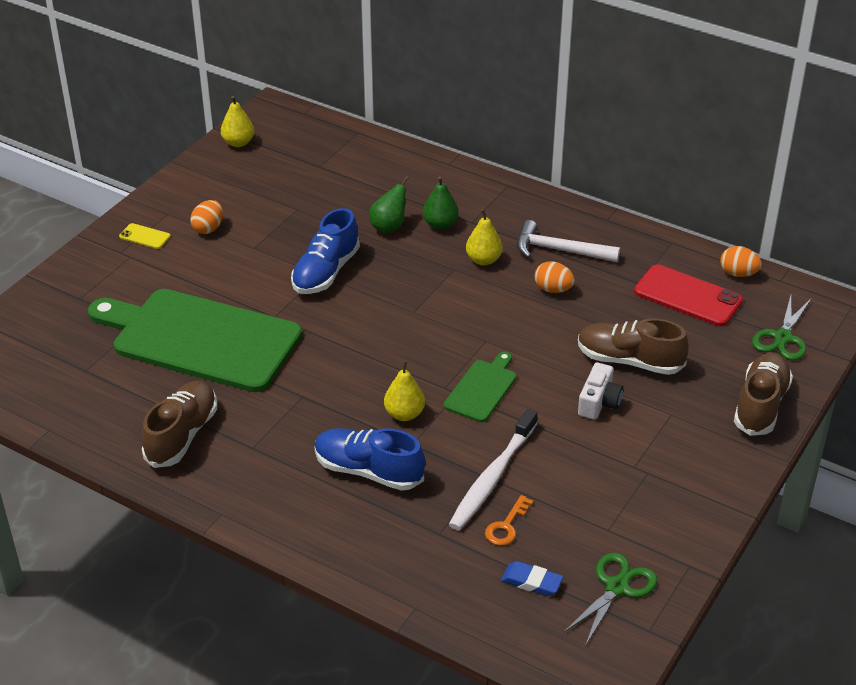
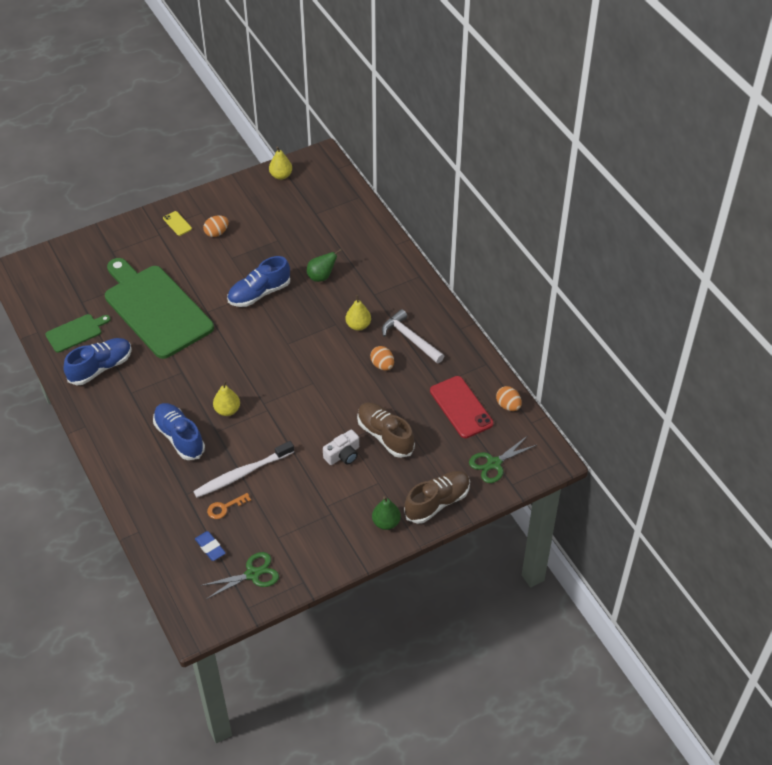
camera: 30 degrees right, 10 degrees up
(182, 435) = (100, 368): brown shoe -> blue shoe
(440, 224) = (353, 288): green pear -> green pear (386, 522)
(482, 389) = (283, 414): green cutting board -> green cutting board (76, 332)

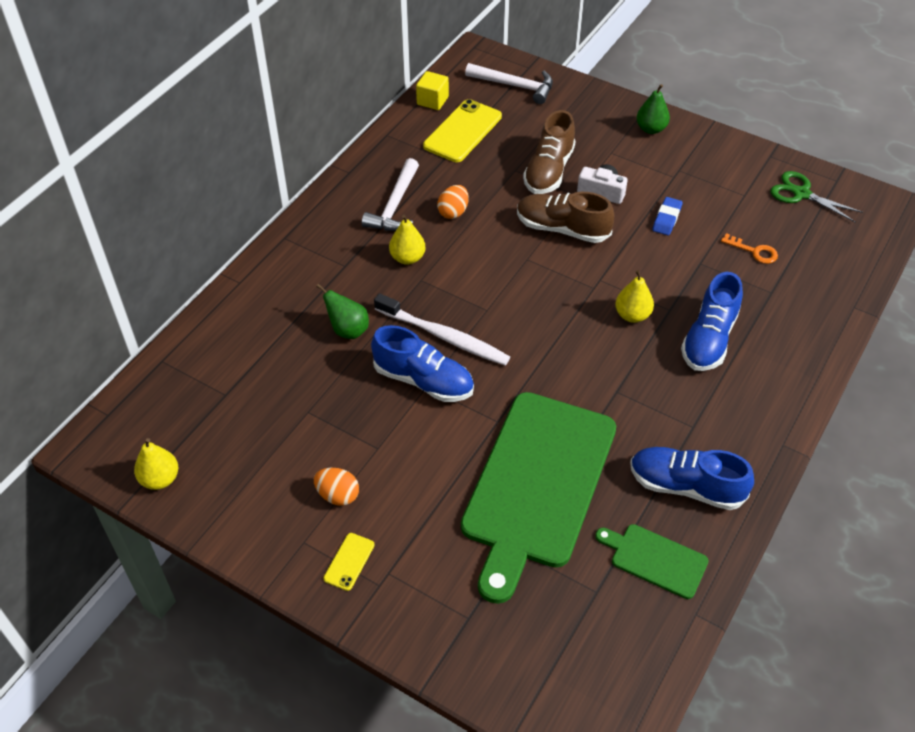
camera: 120 degrees left, 0 degrees up
(210, 547) = (808, 239): blue eraser -> blue eraser (667, 219)
(242, 474) = (701, 258): white toothbrush -> white toothbrush (444, 336)
(437, 502) = (595, 105): brown shoe -> brown shoe (562, 229)
(461, 407) = (462, 131): red phone -> yellow phone
(494, 463) = (514, 86): green scissors -> white hammer
(508, 405) = (432, 101): orange egg -> yellow cube

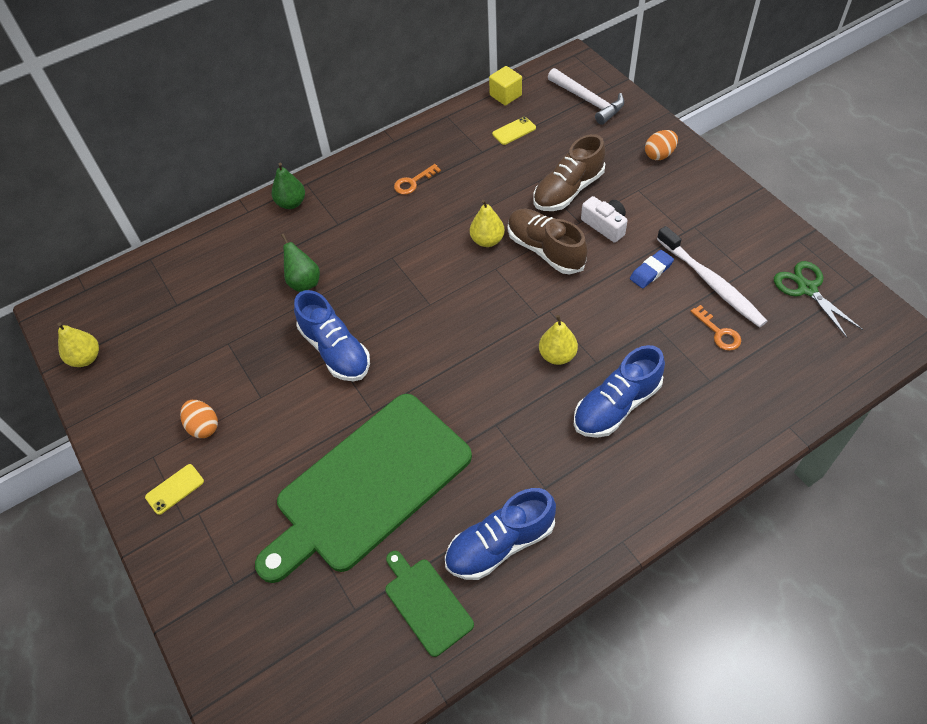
camera: 30 degrees right, 5 degrees up
(395, 205) = (413, 182): white hammer -> orange key
(407, 258) = (393, 233): yellow pear -> yellow pear (487, 240)
(444, 336) = (378, 316): white toothbrush -> white toothbrush (711, 283)
(453, 212) = (458, 204): orange egg -> orange egg (659, 155)
(462, 131) = (514, 131): yellow phone -> yellow phone, size x0.50
(651, 129) = (692, 177): green pear -> green pear (291, 203)
(686, 486) = (500, 544): blue shoe -> blue shoe turned 75 degrees counterclockwise

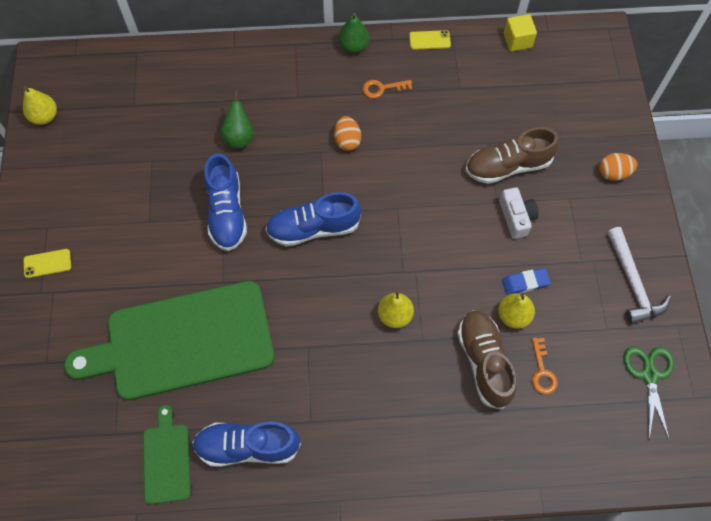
camera: 25 degrees right, 10 degrees up
(203, 426) = (95, 223): orange egg -> orange egg (347, 141)
(291, 203) = (272, 57): green pear -> green pear (353, 46)
(487, 240) = (407, 178): yellow pear -> yellow pear (513, 316)
(514, 131) = (500, 81): yellow phone -> yellow phone (429, 40)
(545, 250) = (449, 213): brown shoe -> brown shoe (484, 362)
(588, 101) = (587, 84): white hammer -> white hammer (632, 282)
(616, 405) = (412, 386): blue shoe -> blue shoe (313, 228)
(711, 283) = (569, 322): white toothbrush -> none

